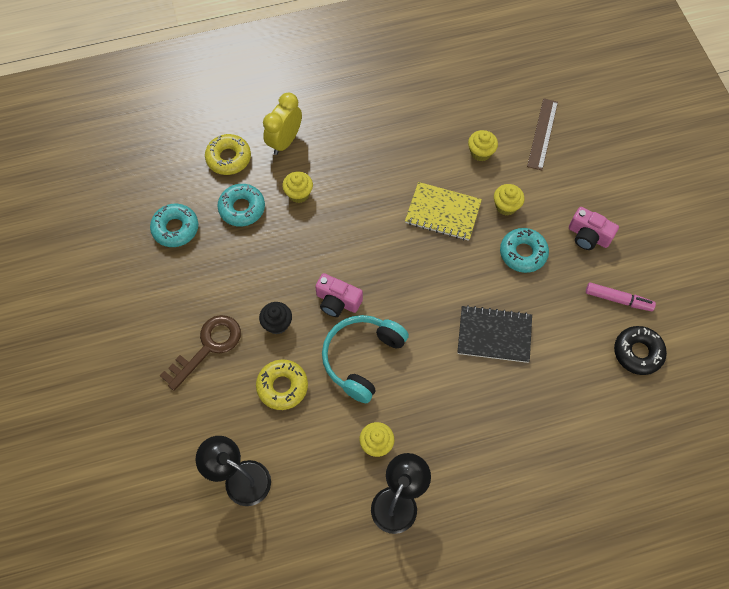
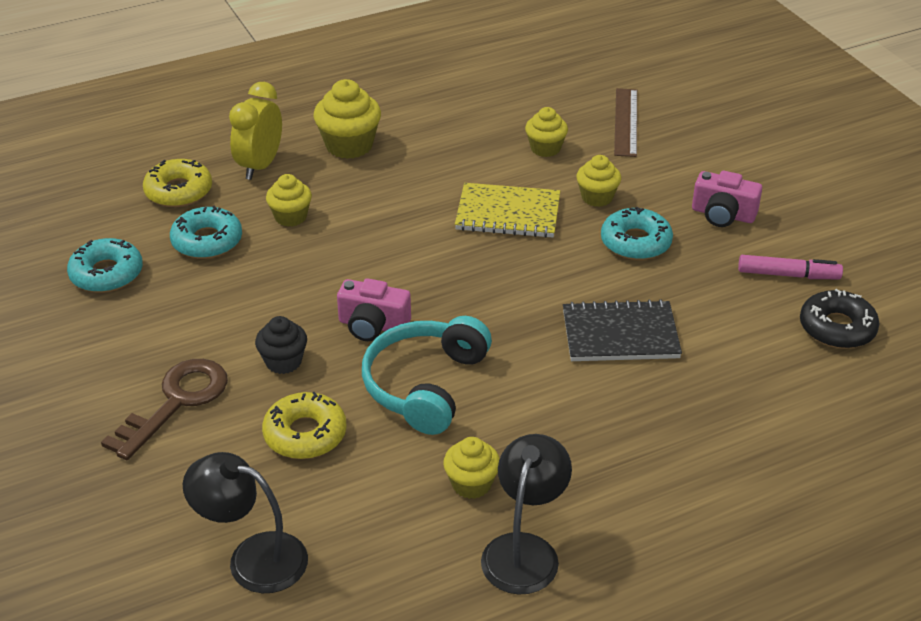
camera: 10 degrees left, 25 degrees down
(347, 130) = (349, 145): none -> yellow cupcake

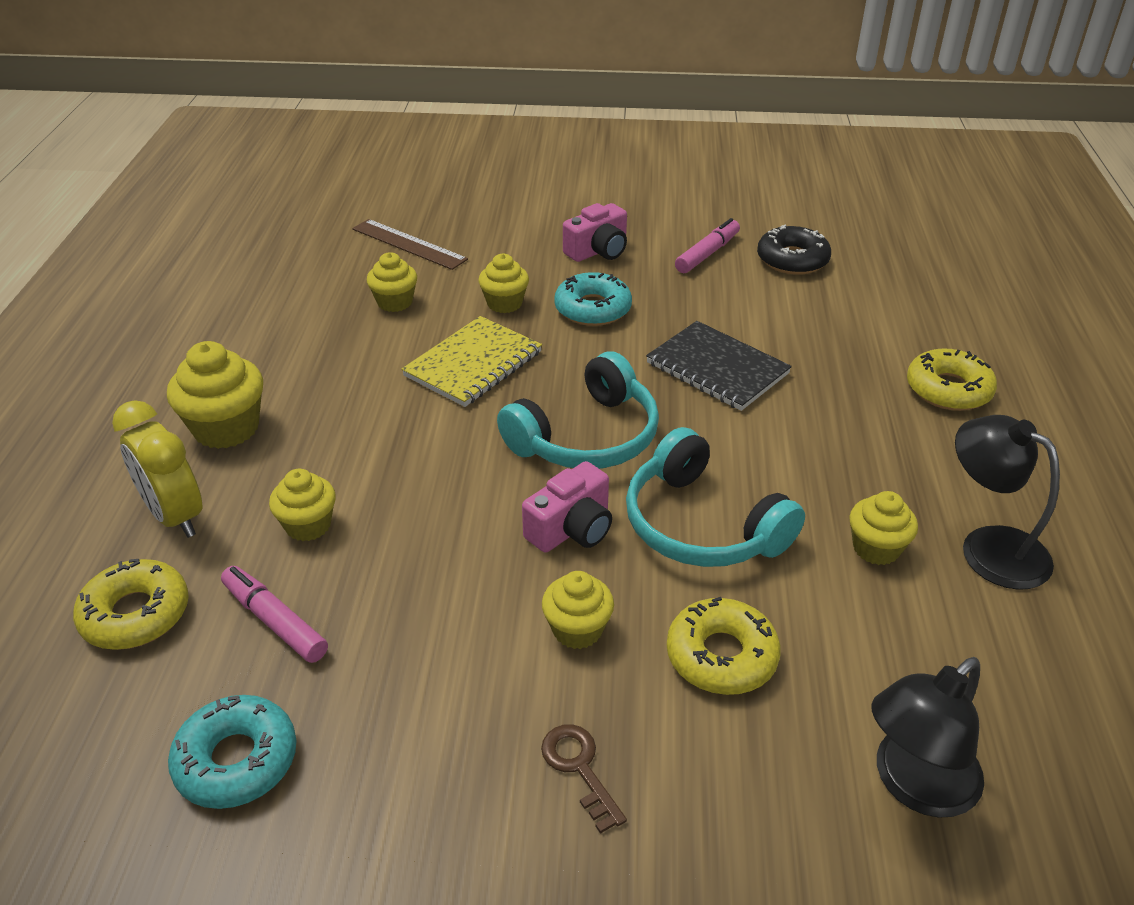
camera: 60 degrees left, 0 degrees up
(176, 402) = (579, 768): brown key -> brown key, size x0.55
(207, 241) = (275, 621): turquoise donut -> pink marker
(283, 362) = (577, 629): black cupcake -> yellow cupcake
(474, 297) = (587, 437): none -> turquoise headphones
(620, 334) = (717, 369): black notebook -> black notebook turned 75 degrees counterclockwise
(724, 480) = (948, 389): none -> yellow donut

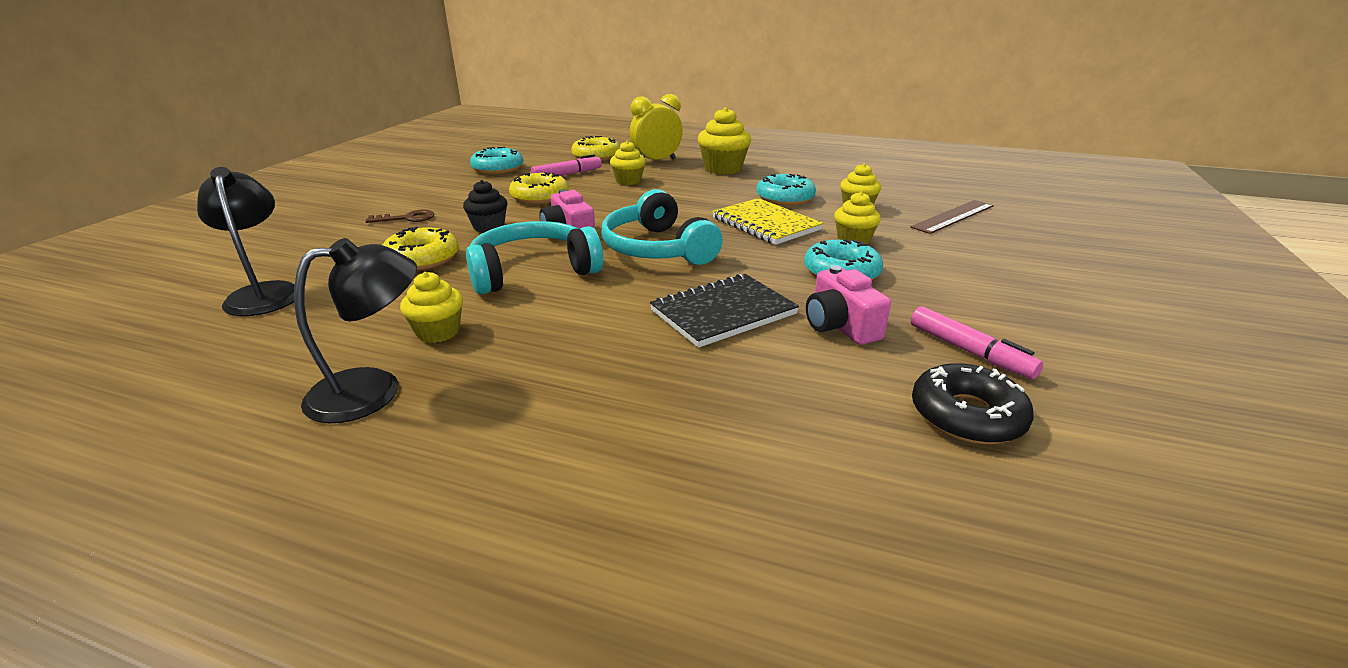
camera: 105 degrees right, 10 degrees down
(369, 357) = (785, 198): none -> turquoise donut
(577, 629) = (489, 227): yellow cupcake -> black cupcake
(598, 251) = (960, 289): pink camera -> pink camera (840, 326)
(948, 389) = (613, 457): yellow donut -> yellow donut (540, 197)

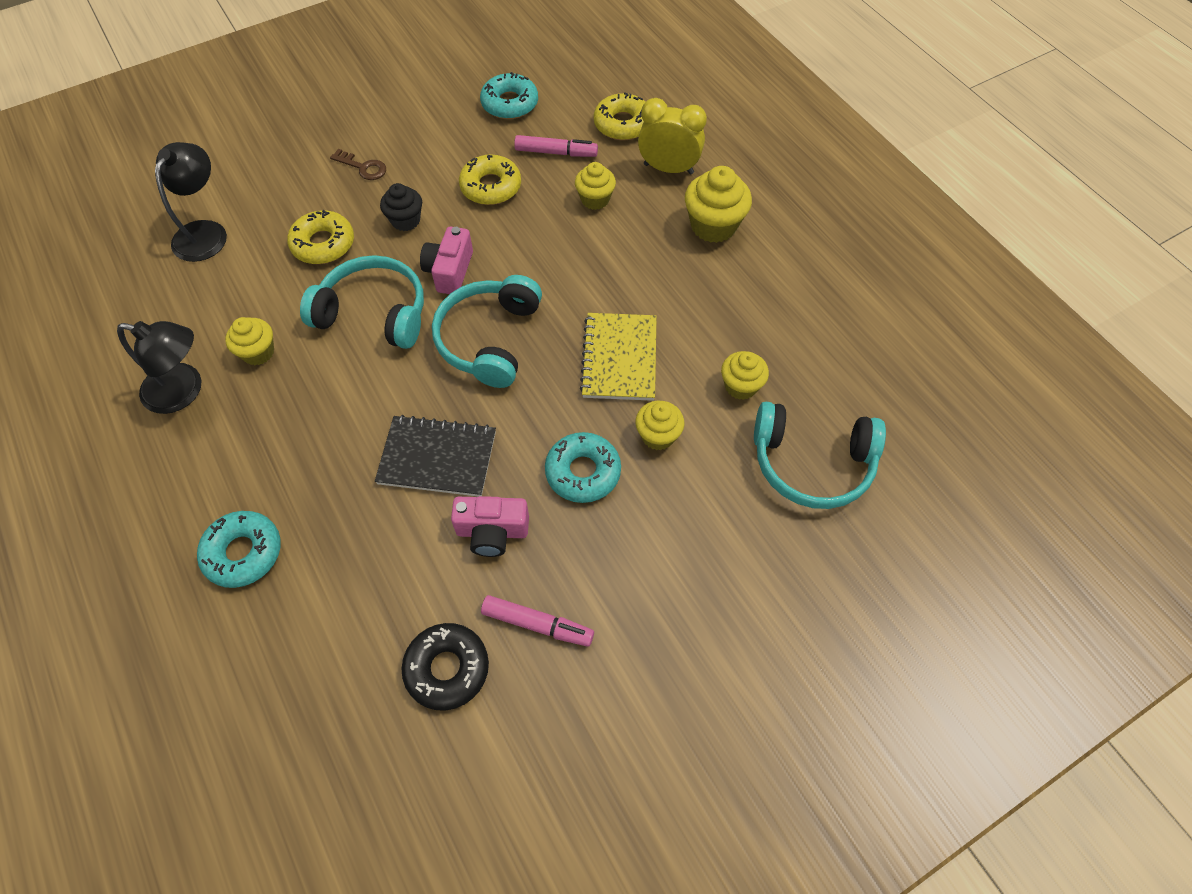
camera: 40 degrees right, 30 degrees up
(785, 198) = (697, 324): turquoise donut -> turquoise donut (243, 553)
(840, 326) = (492, 532): pink camera -> pink camera turned 105 degrees counterclockwise
(953, 216) = (811, 463): brown ruler -> turquoise headphones
(969, 351) = (537, 624): pink marker -> pink marker turned 75 degrees counterclockwise

